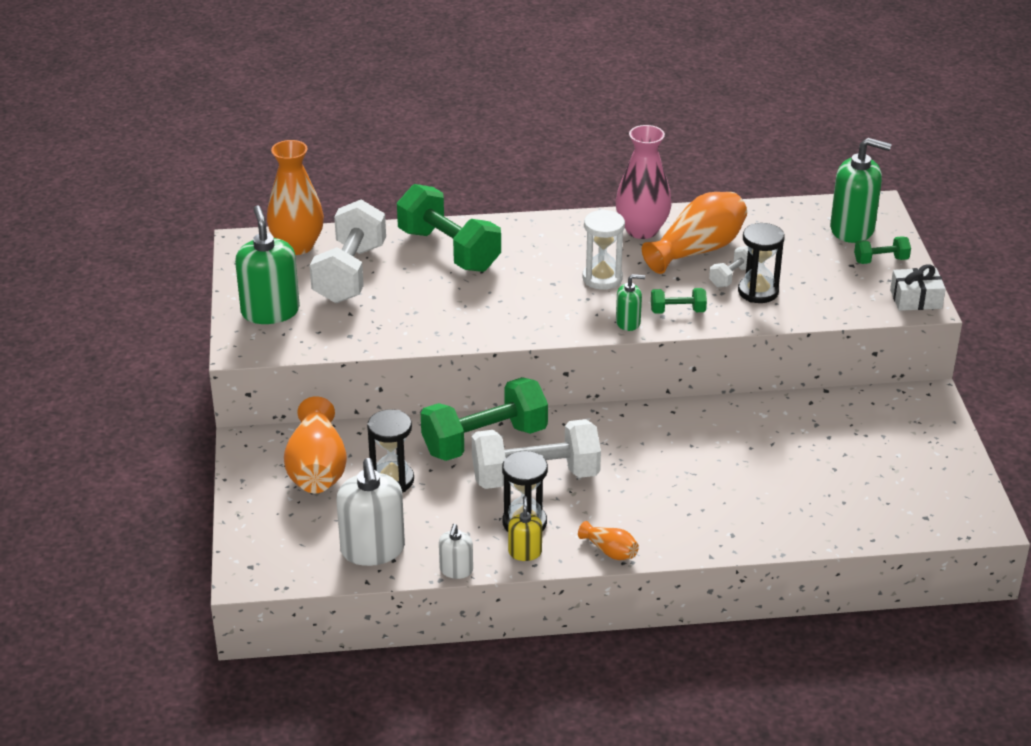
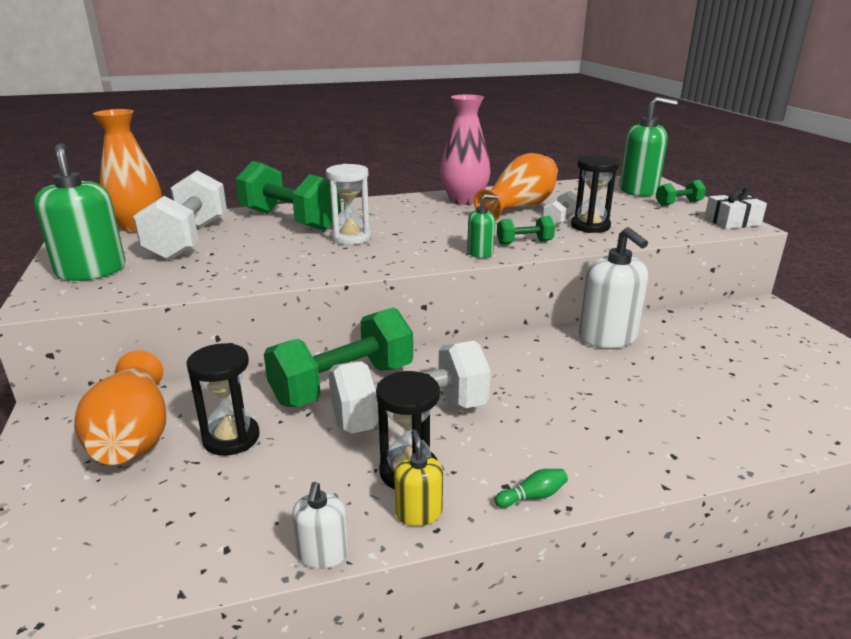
camera: 10 degrees left, 10 degrees down
(372, 549) = (196, 537): white soap dispenser -> white soap dispenser (607, 337)
(602, 278) = (441, 227): white hourglass -> white hourglass (350, 238)
(610, 551) = (533, 496): orange vase -> green bowling pin

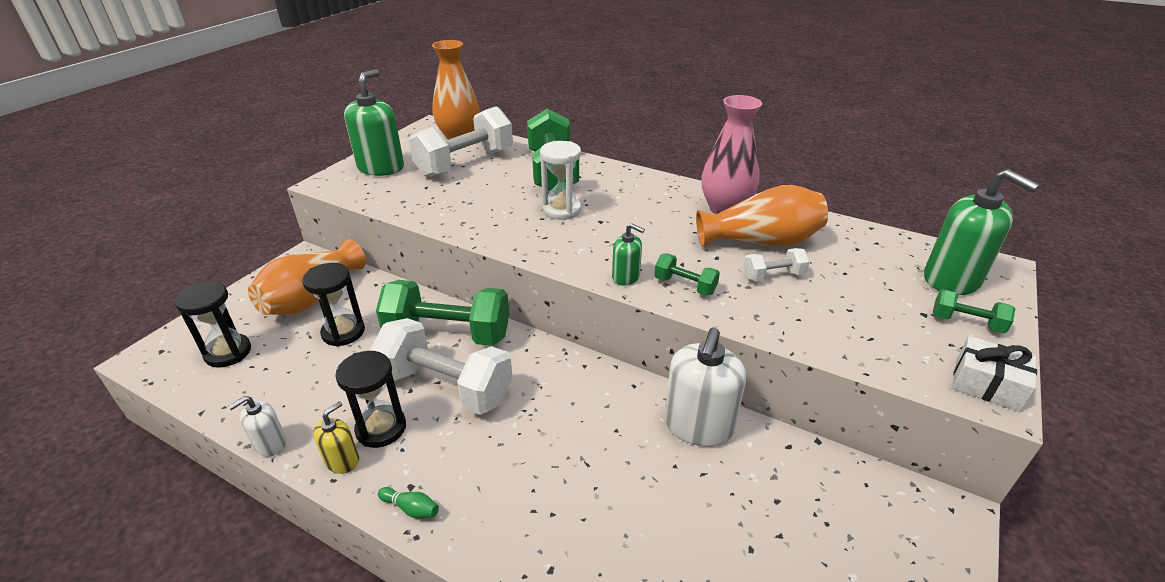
camera: 45 degrees right, 10 degrees up
(590, 226) = (788, 300): black hourglass -> black hourglass (228, 352)

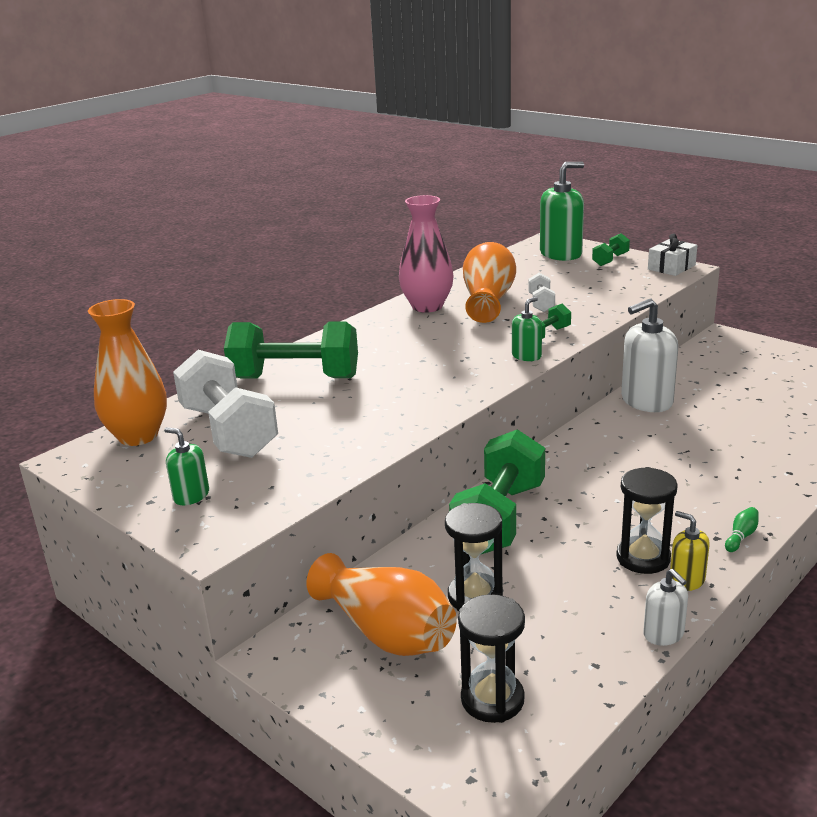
camera: 75 degrees left, 10 degrees down
(381, 167) = (191, 496): green soap dispenser -> green soap dispenser, size x0.52
(446, 387) = (586, 519): white dumbbell -> none
(561, 210) = (389, 377): white hourglass -> none
(698, 425) = (646, 401): white soap dispenser -> white soap dispenser turned 120 degrees clockwise

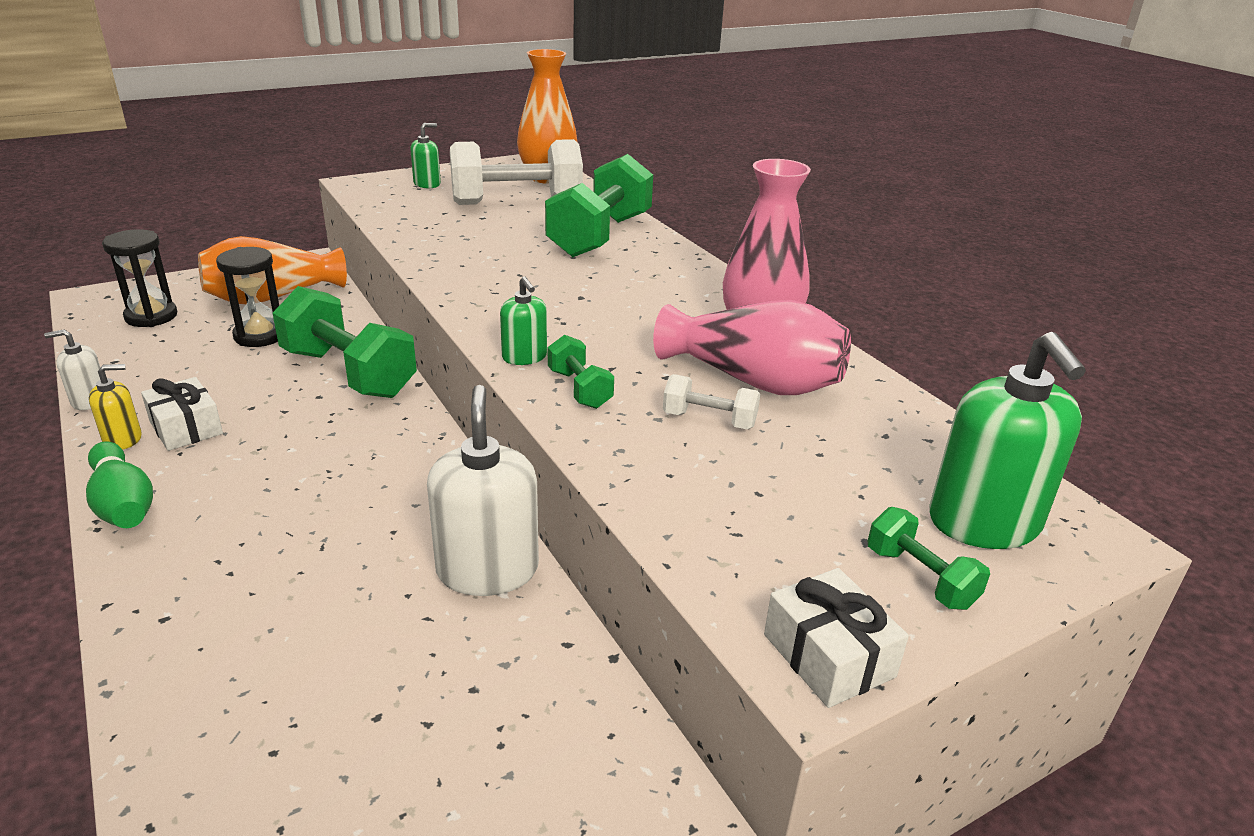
camera: 105 degrees right, 5 degrees up
(488, 300) = (753, 381): orange vase -> pink vase
(643, 558) = (186, 428): black hourglass -> white gift
(741, 536) = (123, 504): green bowling pin -> green bowling pin, size x1.94

